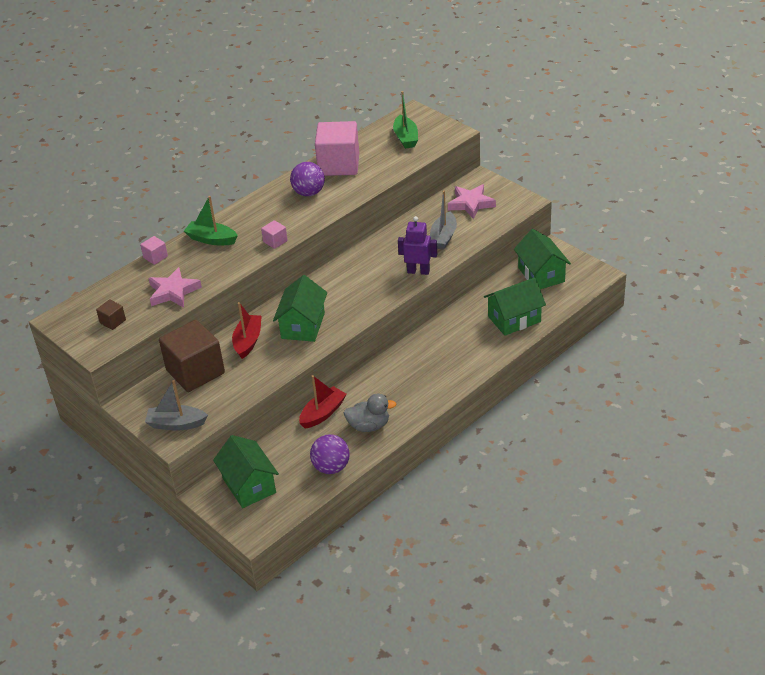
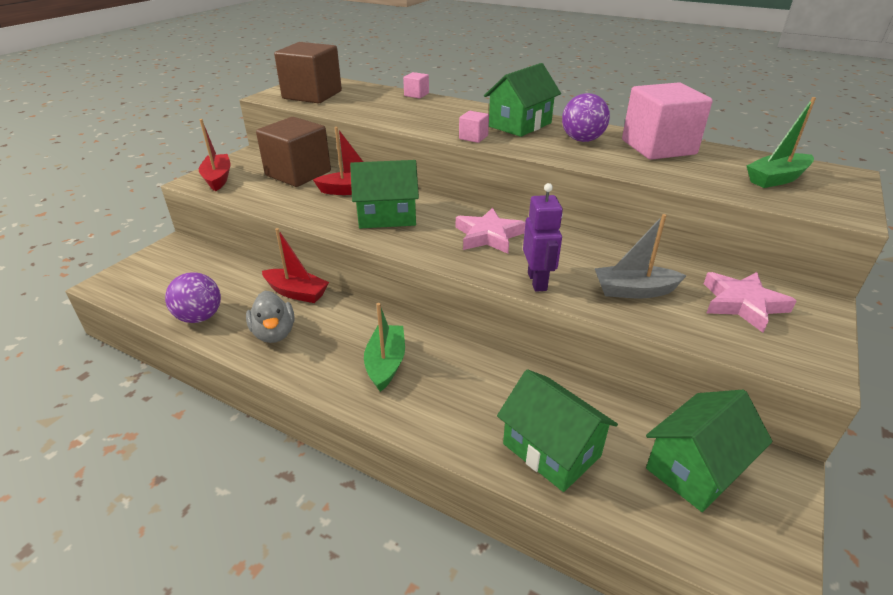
camera: 70 degrees right, 5 degrees down
(113, 321) = (312, 95): brown cube -> brown cube, size x2.33
(173, 292) = (363, 108): pink star -> pink star (488, 236)
(176, 424) = (218, 178): grey boat -> red boat
(211, 239) = (458, 110): green boat -> green boat (386, 363)
(249, 485) = (181, 266): green house -> green house (520, 125)

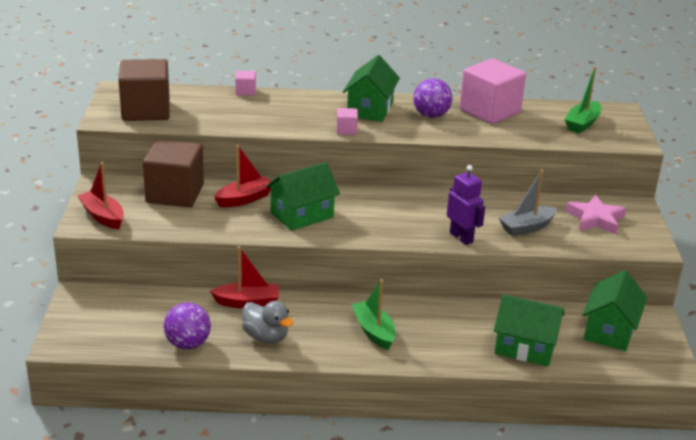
camera: 30 degrees left, 5 degrees down
(488, 236) = (397, 212): pink star -> none

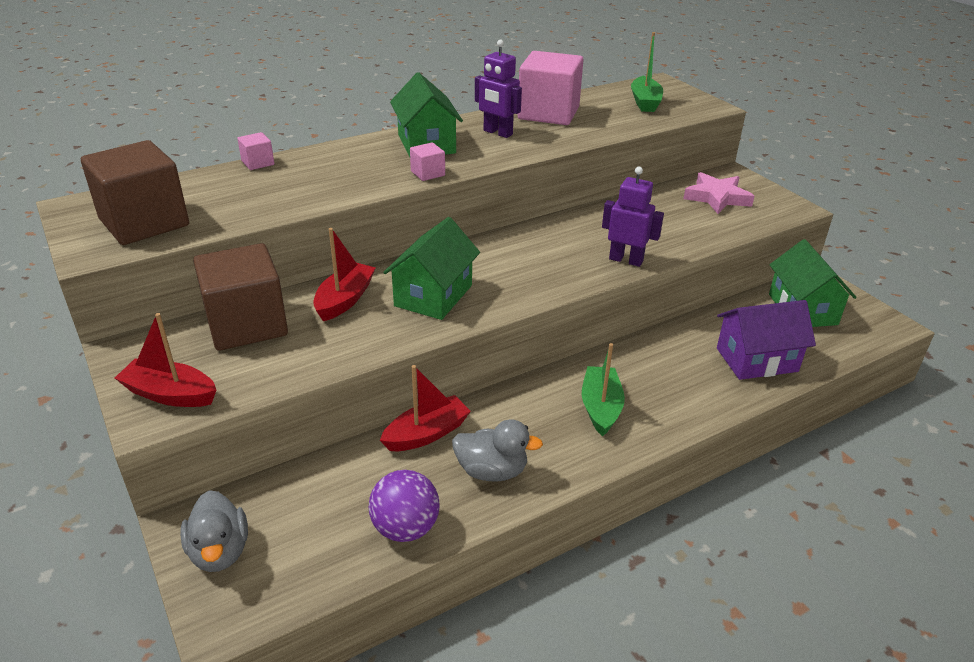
camera: 30 degrees left, 5 degrees up
(84, 314) = (219, 551): none -> grey duck
(374, 331) = (600, 407): green boat -> green boat turned 60 degrees clockwise
(431, 115) = (497, 133): purple ball -> purple robot
(525, 347) = (756, 360): green house -> purple house
(527, 227) = (671, 227): grey boat -> none

